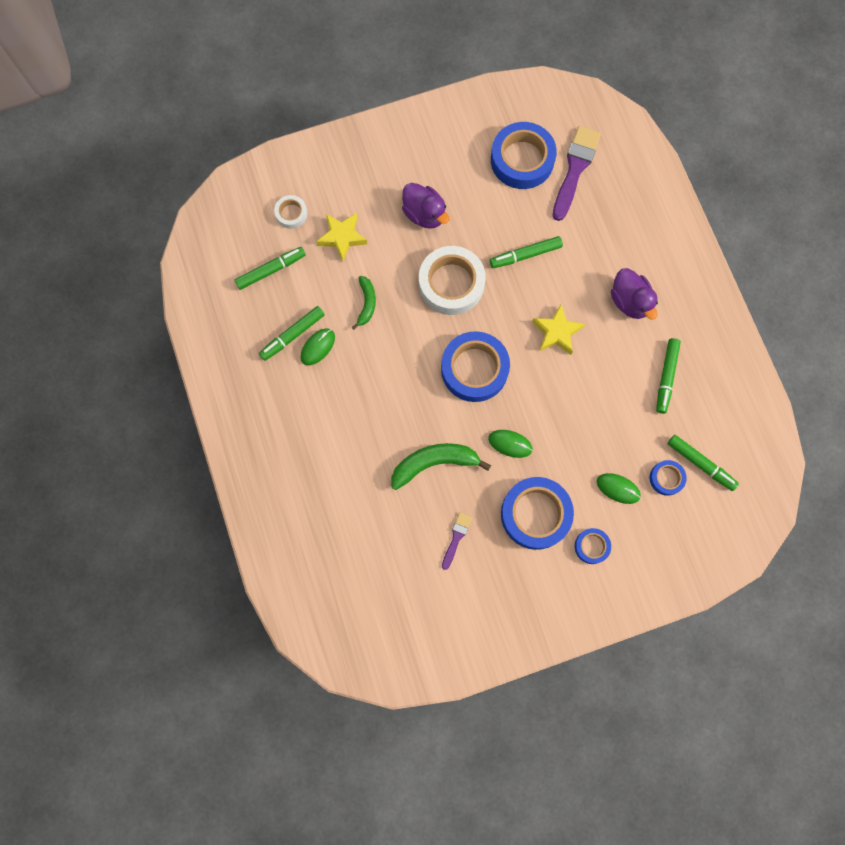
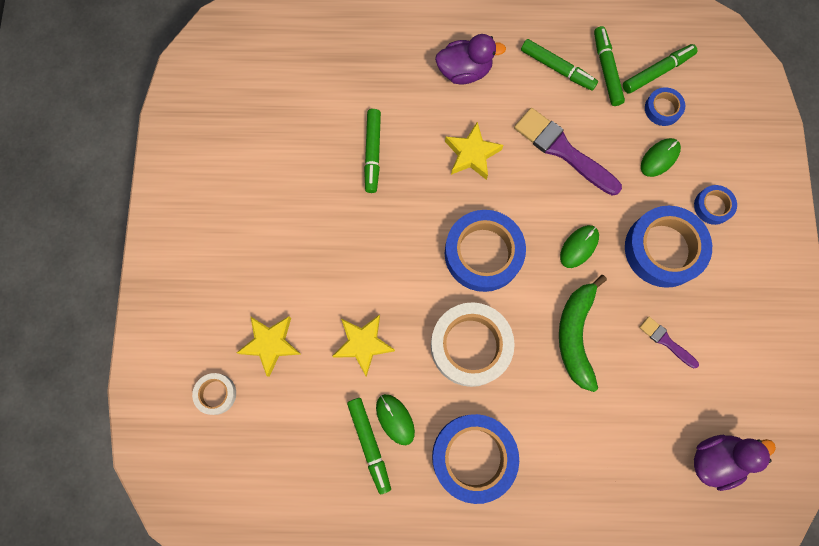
camera: 70 degrees left, 0 degrees up
(271, 270) = (278, 443): green marker -> green marker (606, 70)
(366, 304) = (363, 344): green banana -> yellow star
(424, 214) = (281, 241): purple duck -> purple duck (715, 459)
(451, 284) = (375, 242): white tape -> white tape (470, 346)
(522, 160) = (261, 116): blue tape -> blue tape (473, 457)
(575, 169) = (295, 68): purple brush -> purple brush (562, 150)

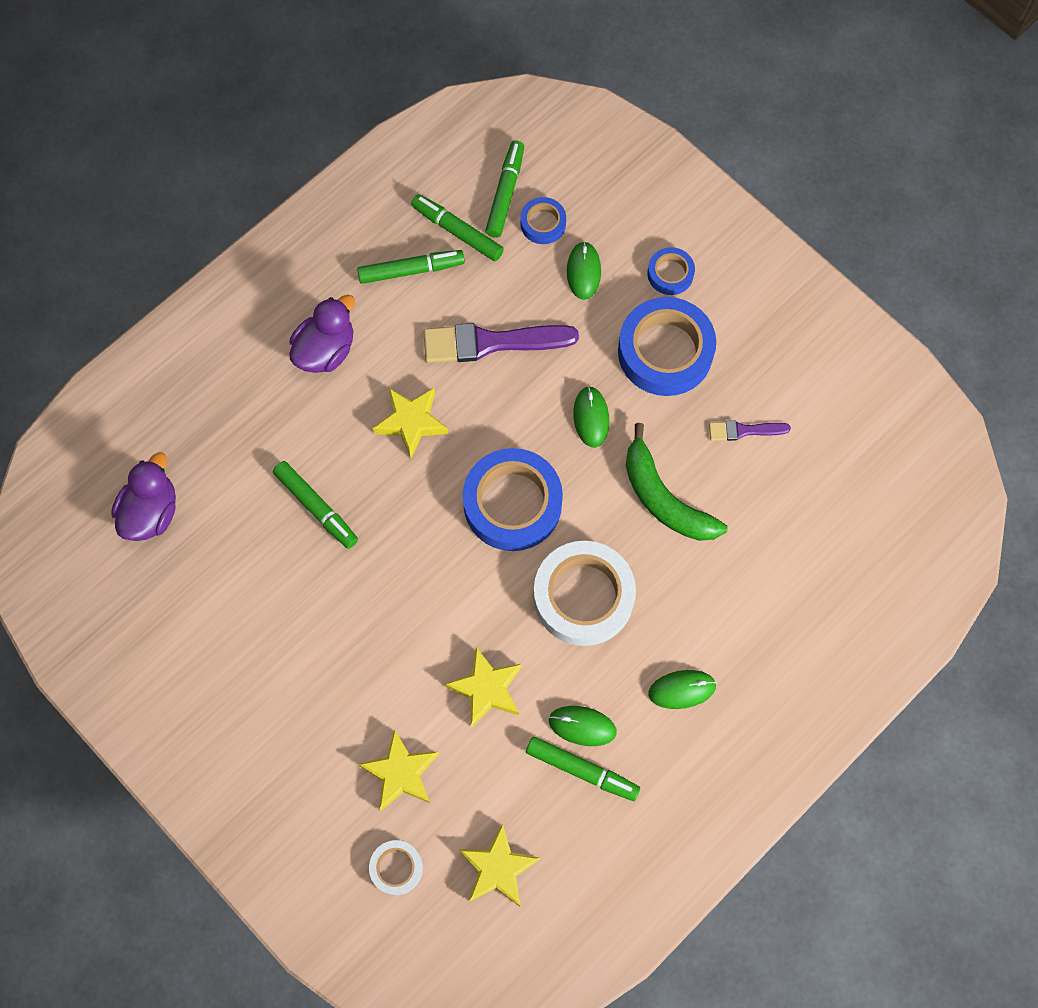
camera: 45 degrees left, 5 degrees down
(268, 451) = (498, 868): none -> yellow star
(473, 457) = (682, 689): blue tape -> green mouse
(715, 459) = (878, 492): purple duck -> purple duck (151, 512)

